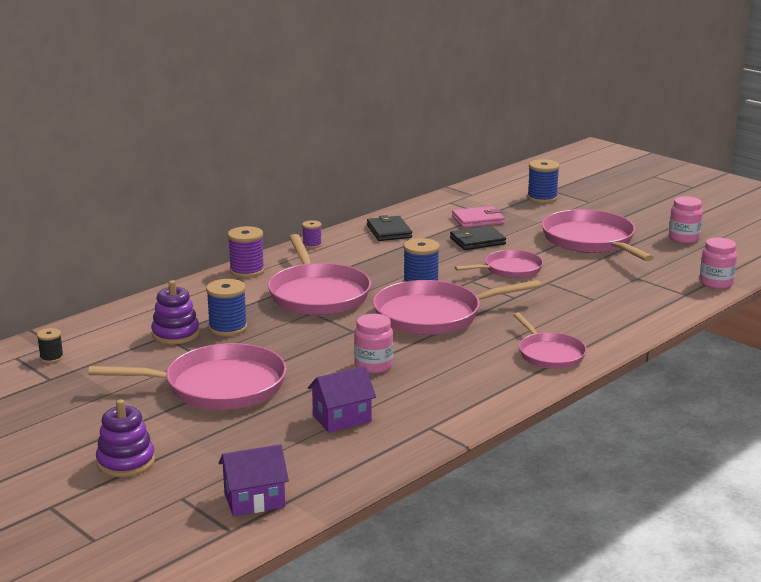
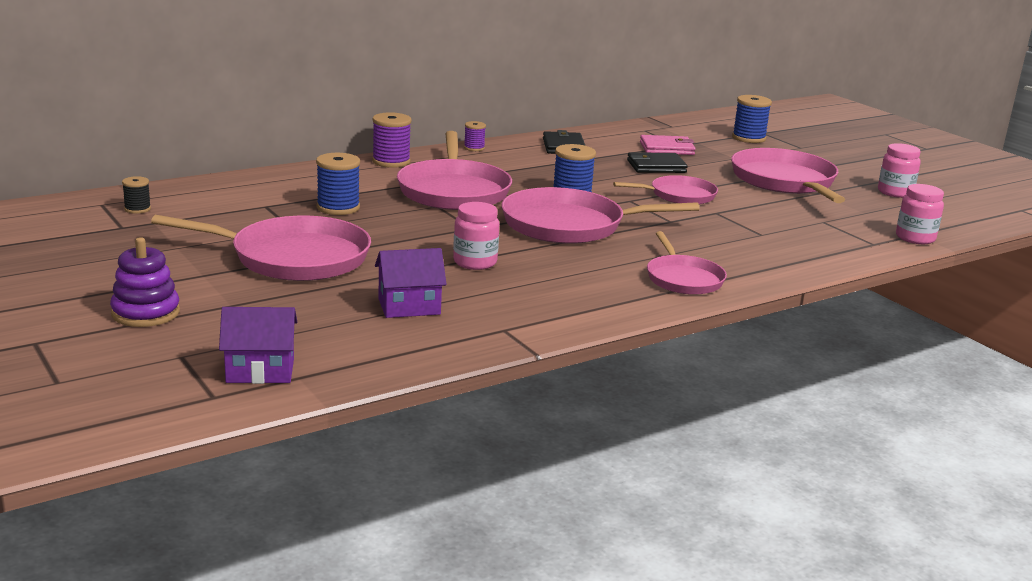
camera: 10 degrees right, 0 degrees up
(175, 334) = (280, 206): purple stacking toy -> none

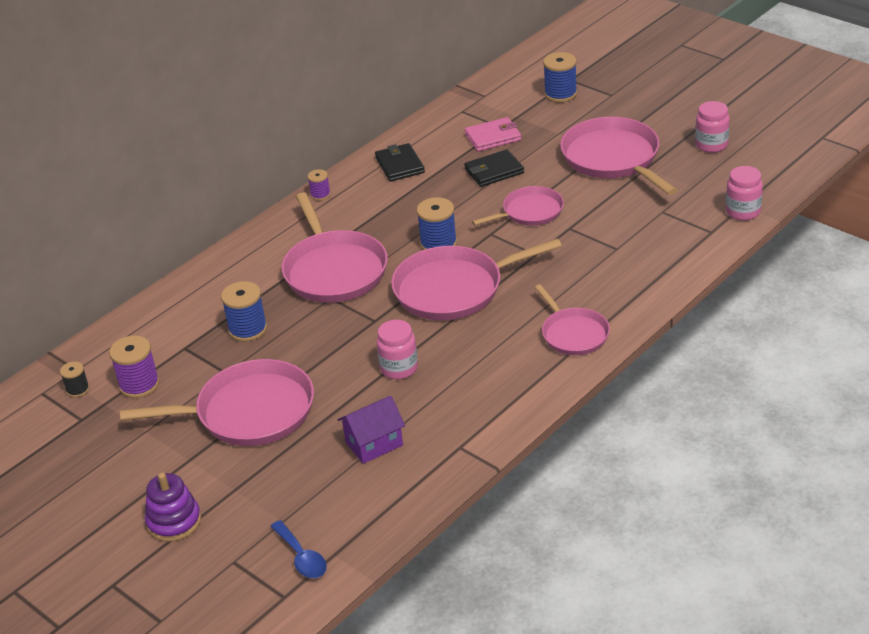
camera: 10 degrees left, 15 degrees up
(260, 371) = (302, 557): purple house -> blue spoon
(391, 162) = (257, 242): purple spool -> purple spool (139, 385)

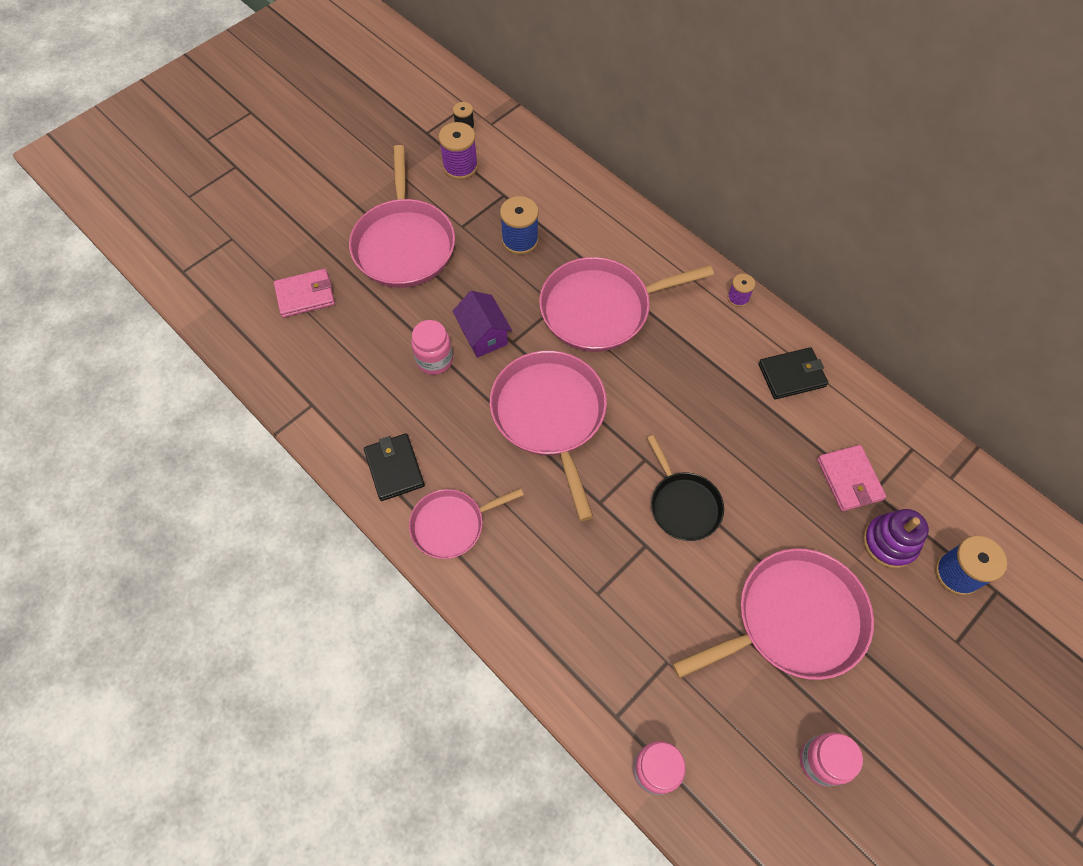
camera: 90 degrees right, 25 degrees up
(174, 522) = (288, 199): purple stacking toy -> purple stacking toy (889, 542)
(302, 557) = (219, 283): blue spoon -> none
(319, 478) = (305, 295): none -> pink wallet
(374, 444) = (336, 336): purple house -> purple house (483, 335)
(438, 244) = (633, 406): blue spool -> none
(494, 171) = (772, 474): black wallet -> black wallet (394, 468)
(529, 212) = (683, 505): pink pan -> black pan

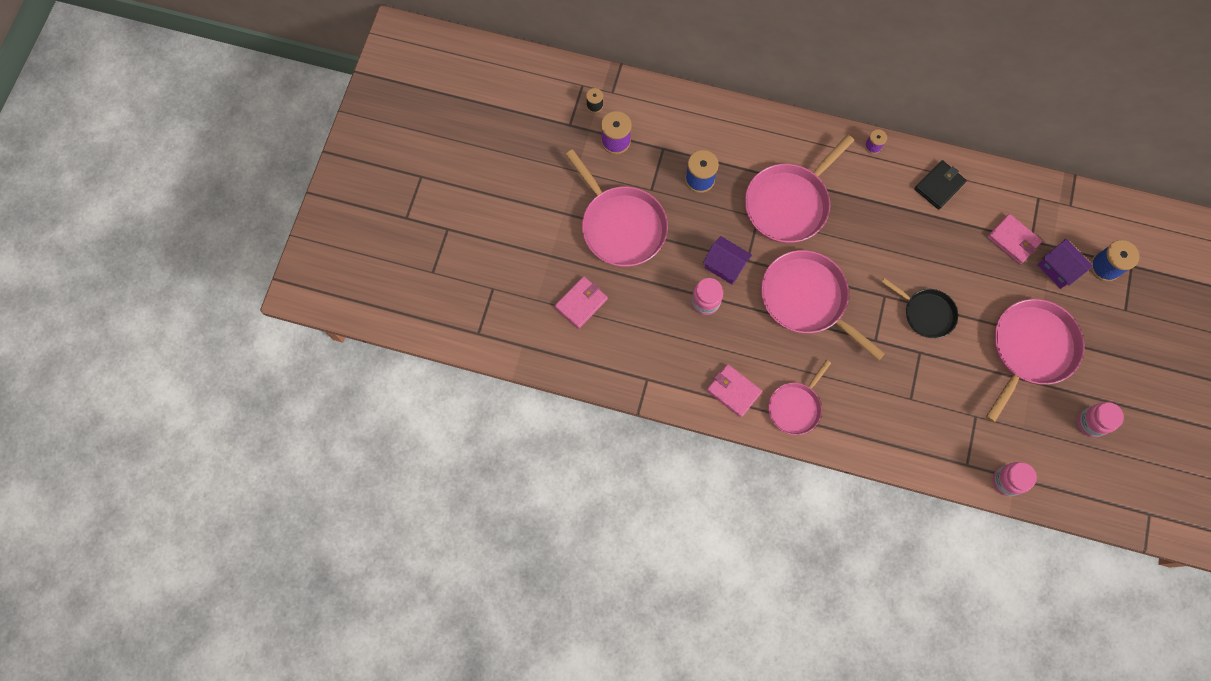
camera: 30 degrees left, 10 degrees up
(394, 468) = (733, 391): black wallet -> pink wallet
(889, 542) = (1057, 269): purple stacking toy -> purple house

